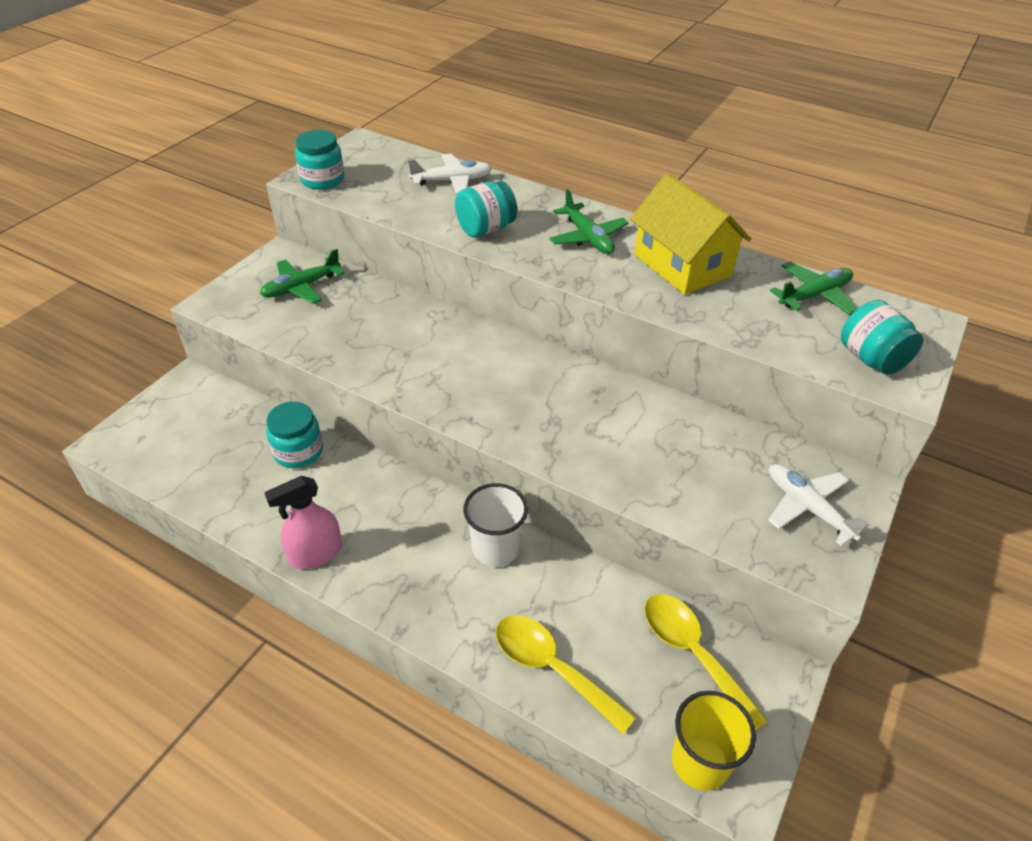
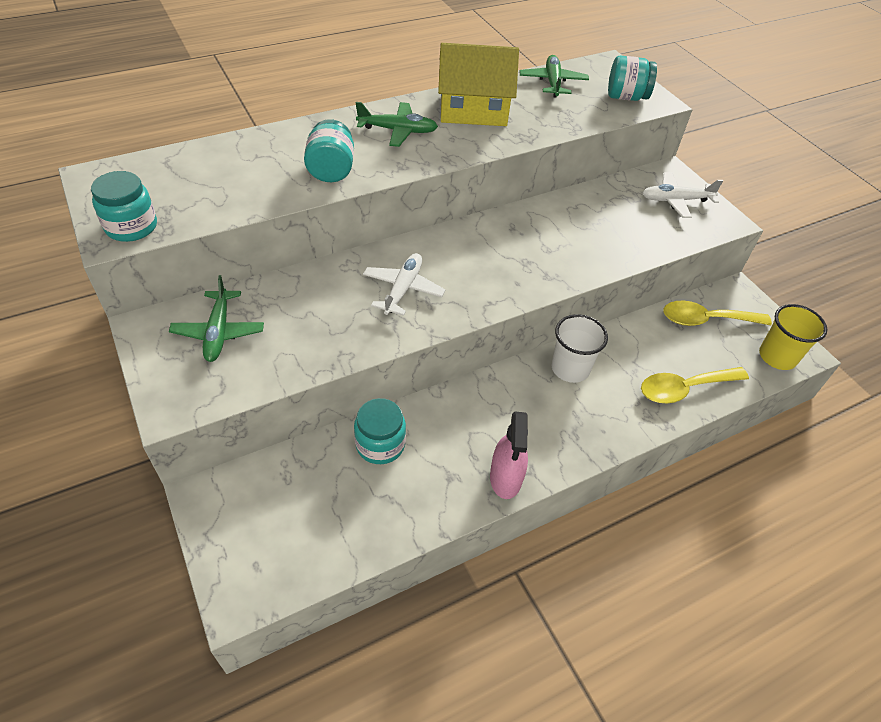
camera: 60 degrees left, 5 degrees up
(452, 181) = (237, 156): white plane -> white plane (403, 289)

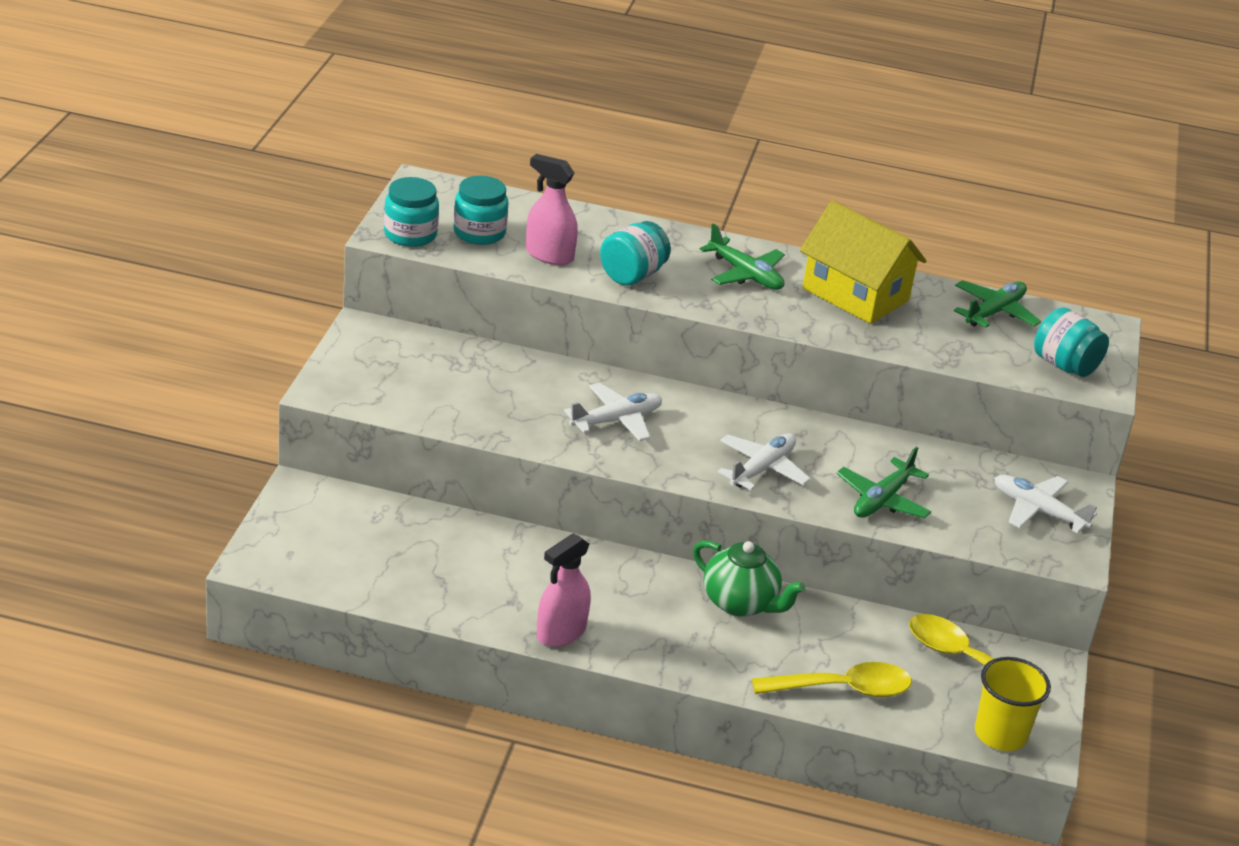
camera: 40 degrees right, 15 degrees down
(218, 332) = (417, 363): green plane -> green plane (882, 500)
(257, 186) = (549, 255): none -> pink spray bottle
(380, 444) = (480, 544): turquoise jar -> turquoise jar (479, 233)
(524, 267) = (762, 469): none -> white plane
(570, 368) = (741, 603): white cup -> green teapot
(684, 388) = (843, 689): yellow spoon -> yellow spoon turned 150 degrees clockwise

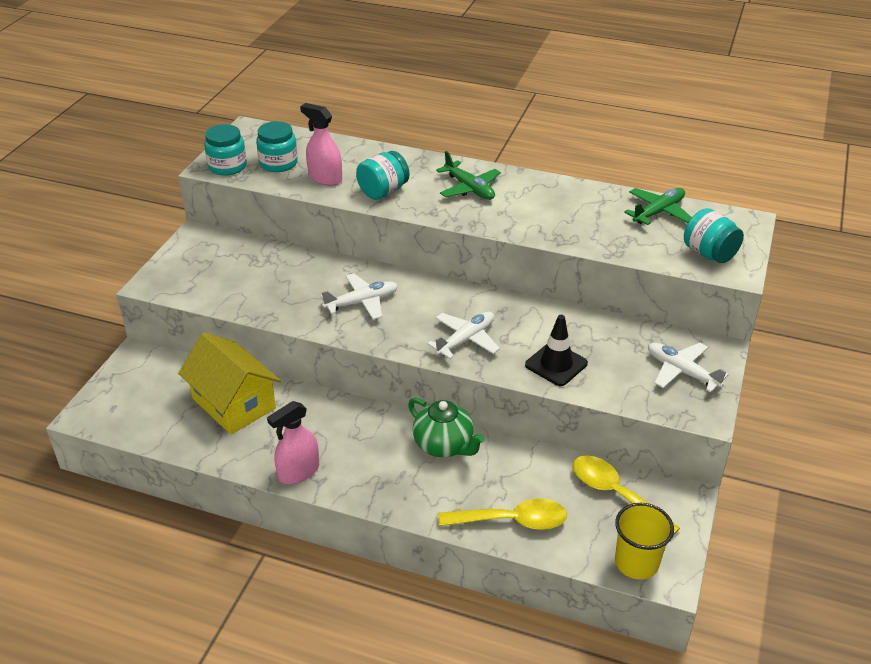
camera: 10 degrees right, 5 degrees up
(855, 294) = (551, 201): yellow house -> yellow house (234, 403)
(882, 500) = (556, 364): green plane -> black traffic cone

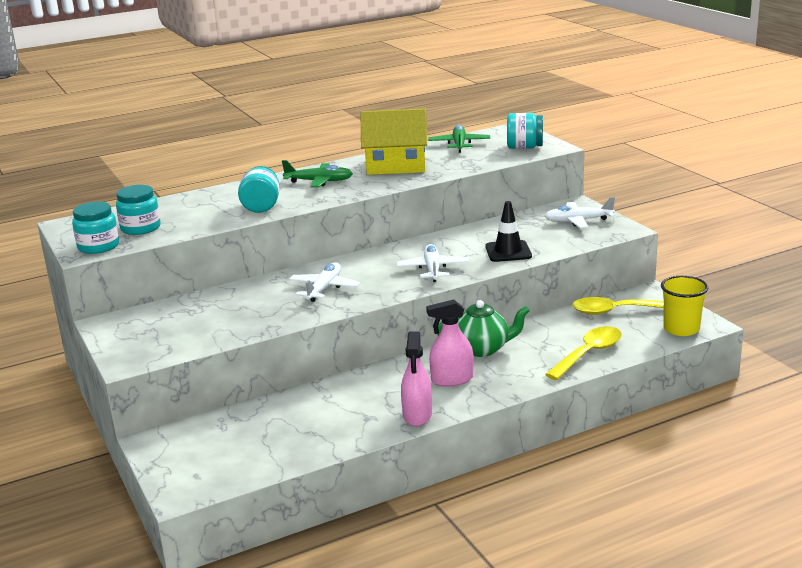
camera: 45 degrees left, 15 degrees down
(234, 403) = (294, 415): yellow house -> yellow house (396, 166)
(325, 178) = (199, 219): pink spray bottle -> pink spray bottle (452, 380)

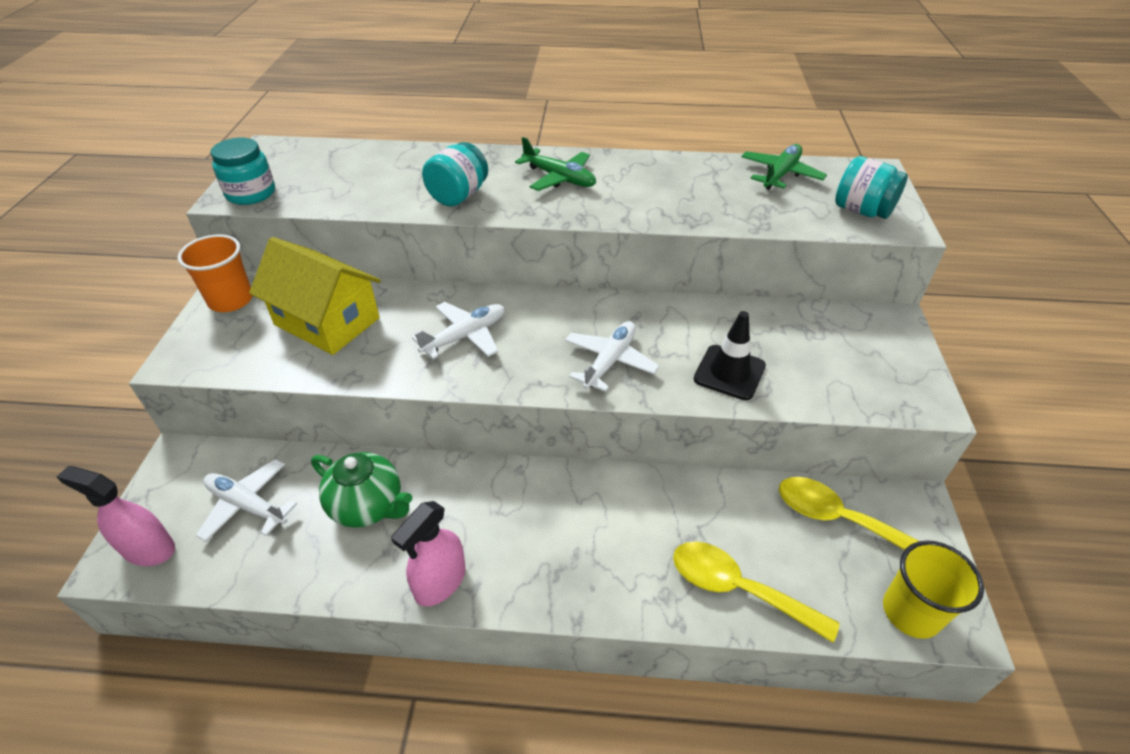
camera: 30 degrees right, 20 degrees up
(119, 327) = (231, 300): none -> orange cup
(140, 228) = (316, 181): turquoise jar -> none
(396, 166) = (669, 184): yellow house -> yellow house (327, 321)
(452, 380) = (532, 537): pink spray bottle -> pink spray bottle (148, 549)
(482, 349) = (614, 499): green teapot -> green teapot (368, 506)
(578, 221) = (872, 354): white plane -> white plane (247, 505)
(589, 354) = (738, 589): yellow spoon -> yellow spoon turned 135 degrees counterclockwise

